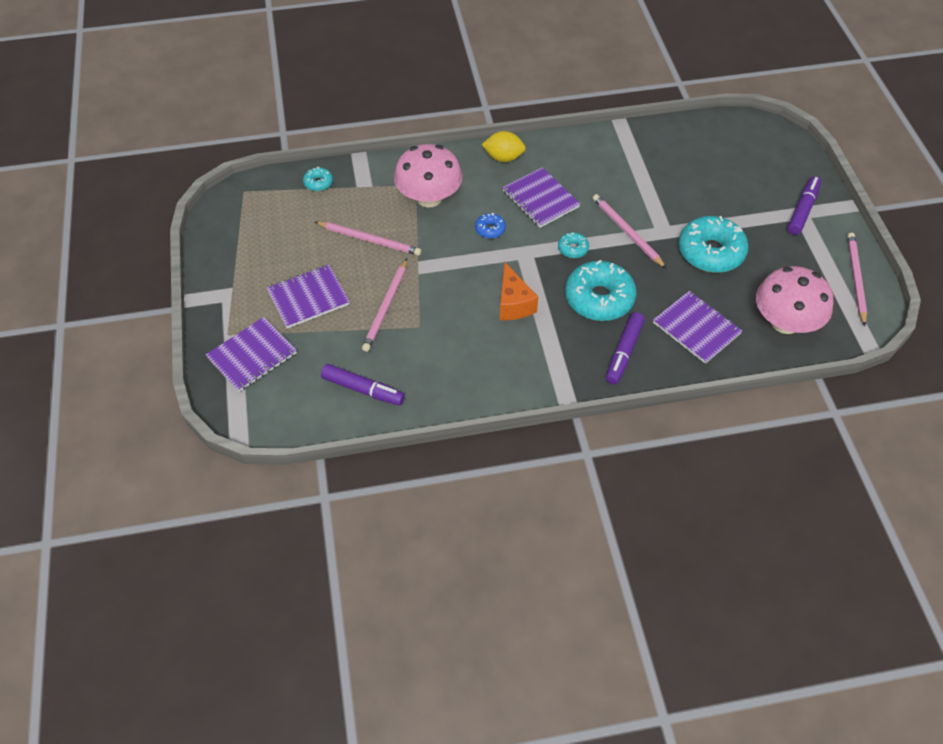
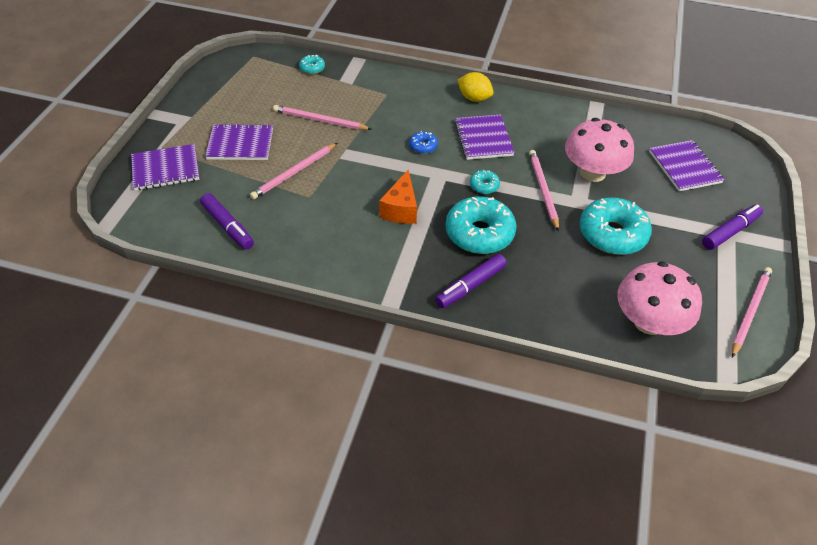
camera: 25 degrees right, 5 degrees down
(369, 240) = (320, 120): pink pencil -> pink pencil turned 150 degrees clockwise
(429, 197) = (390, 106): pink mushroom -> pink mushroom (592, 172)
(696, 328) = (554, 292): purple notebook -> purple notebook (684, 167)

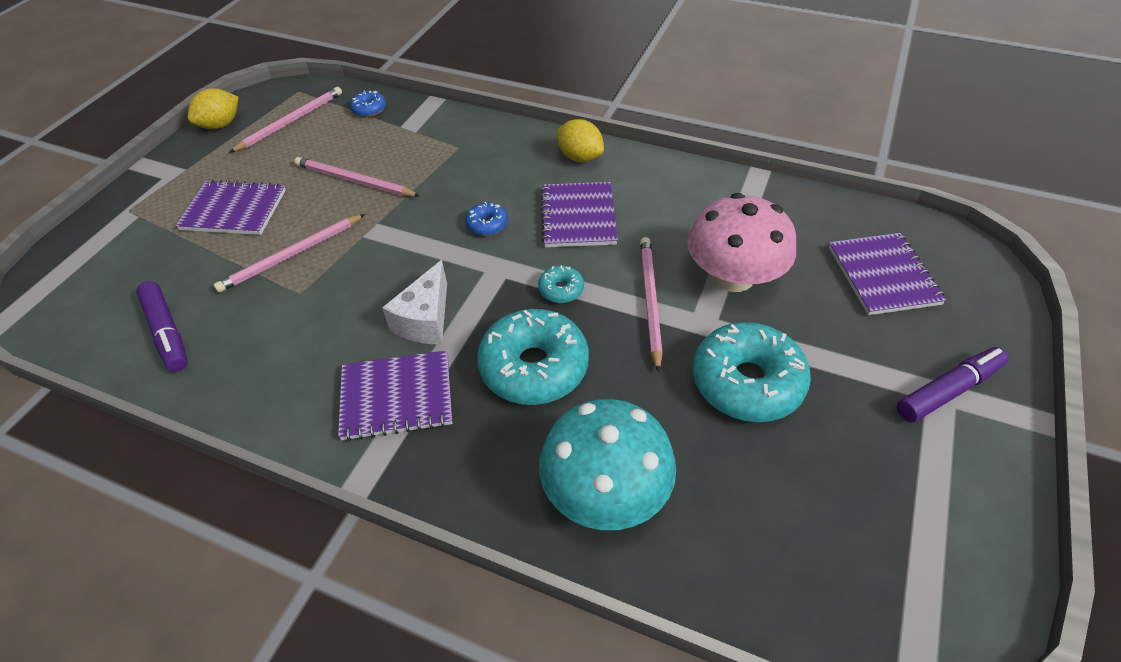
camera: 10 degrees right, 0 degrees up
(166, 169) = (120, 241): purple notebook -> purple notebook (397, 397)
(204, 83) = (220, 125): none -> yellow lemon
(312, 68) = (369, 109): turquoise donut -> blue donut
(401, 209) = (425, 320): orange cheese -> white cheese
(471, 286) = (496, 458): purple marker -> none
(541, 299) = (605, 492): none -> turquoise mushroom
(648, 321) = (783, 551): pink mushroom -> none
(750, 311) = (971, 546): pink pencil -> pink pencil (291, 121)

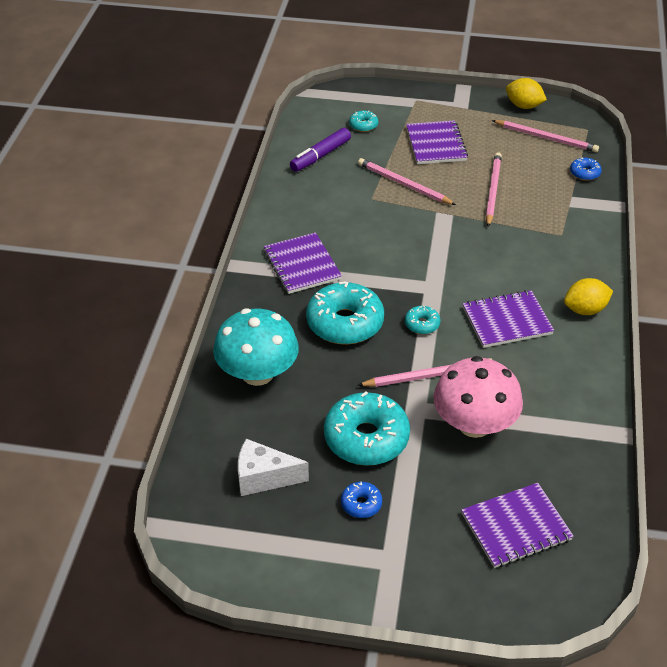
camera: 75 degrees right, 5 degrees down
(137, 272) = (363, 125): none -> turquoise donut
(425, 320) = (368, 262): white cheese -> white cheese (264, 477)
(487, 224) = (475, 271): blue donut -> blue donut (361, 504)
(580, 157) = (585, 310): yellow lemon -> yellow lemon turned 45 degrees clockwise
(947, 391) = (396, 564): purple marker -> none

